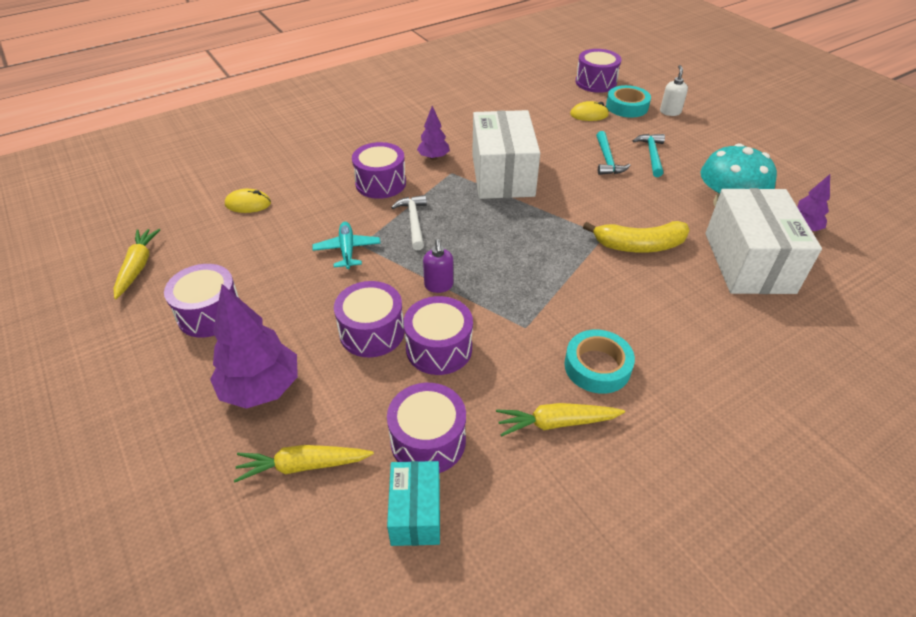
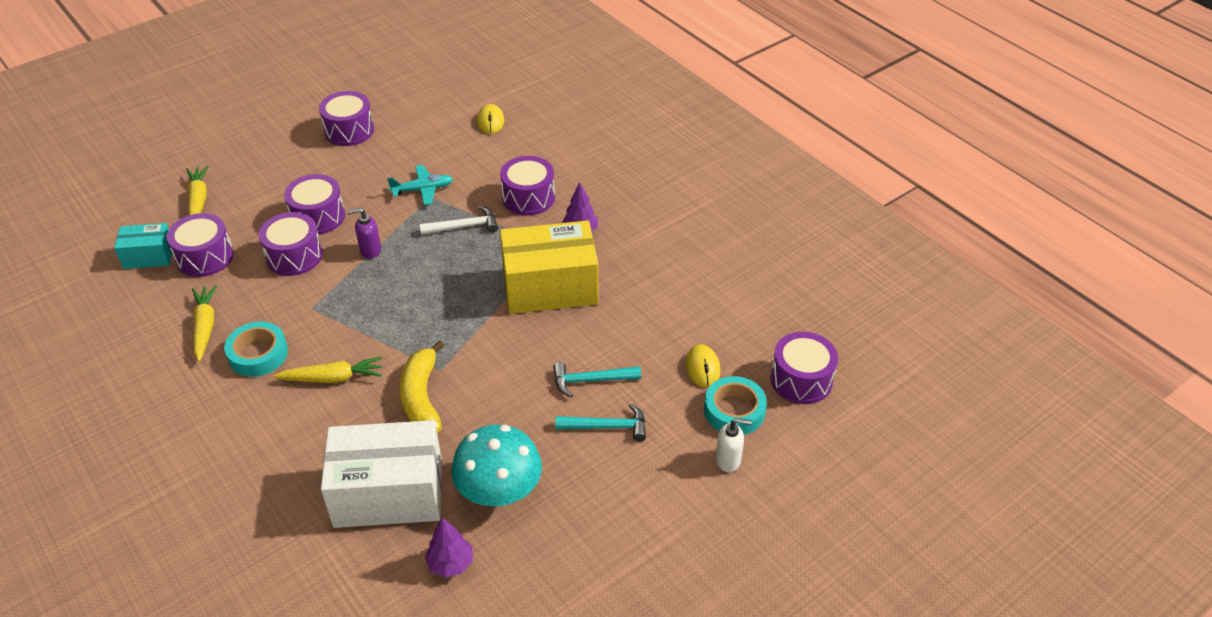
camera: 85 degrees right, 0 degrees up
(138, 267) = (406, 84): yellow carrot -> yellow carrot (333, 378)
(261, 388) = (269, 170): purple tree -> none
(502, 175) = (550, 287): white box -> yellow box

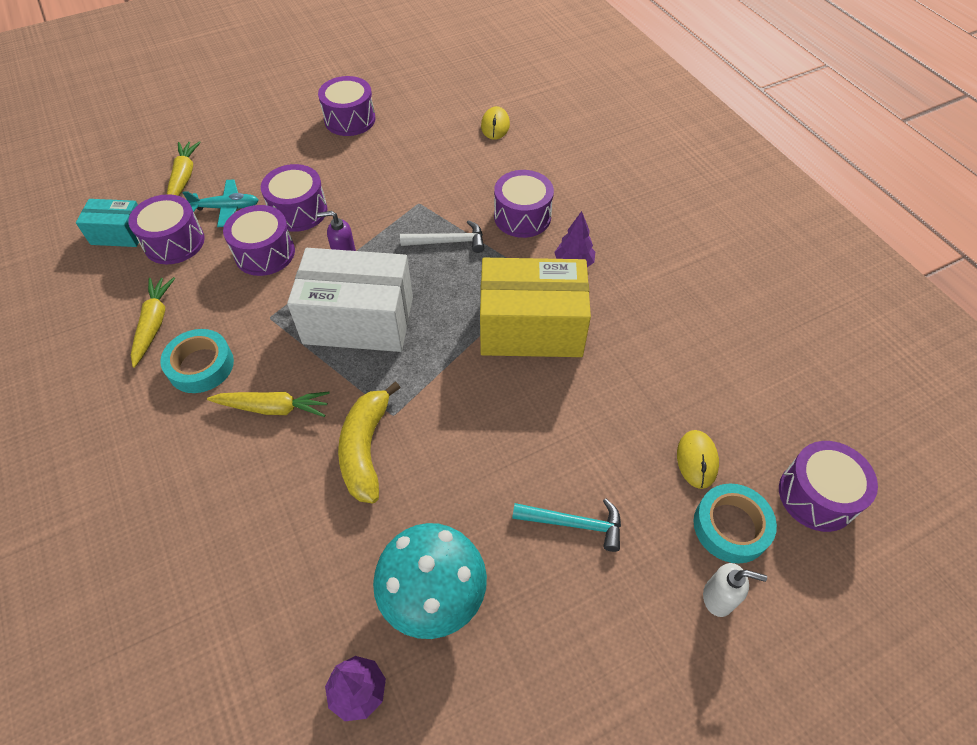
camera: 10 degrees right, 10 degrees up
(388, 493) = (304, 573): white box -> white box (358, 320)
(422, 189) = (412, 193): turquoise plane -> turquoise plane (227, 208)
(591, 380) = (562, 457): turquoise hammer -> none

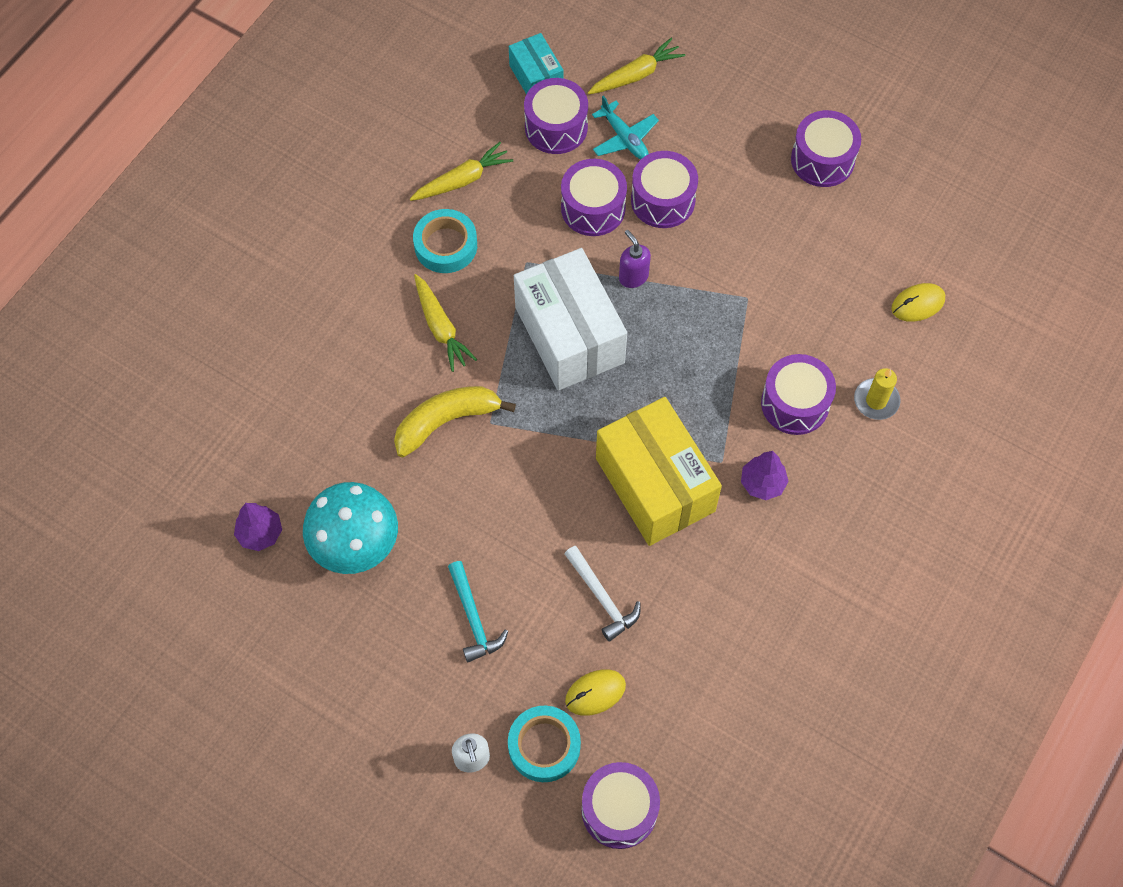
camera: 60 degrees right, 10 degrees up
(448, 242) = (713, 354): white hammer -> white hammer (602, 598)
(551, 176) = (876, 400): none -> yellow candle

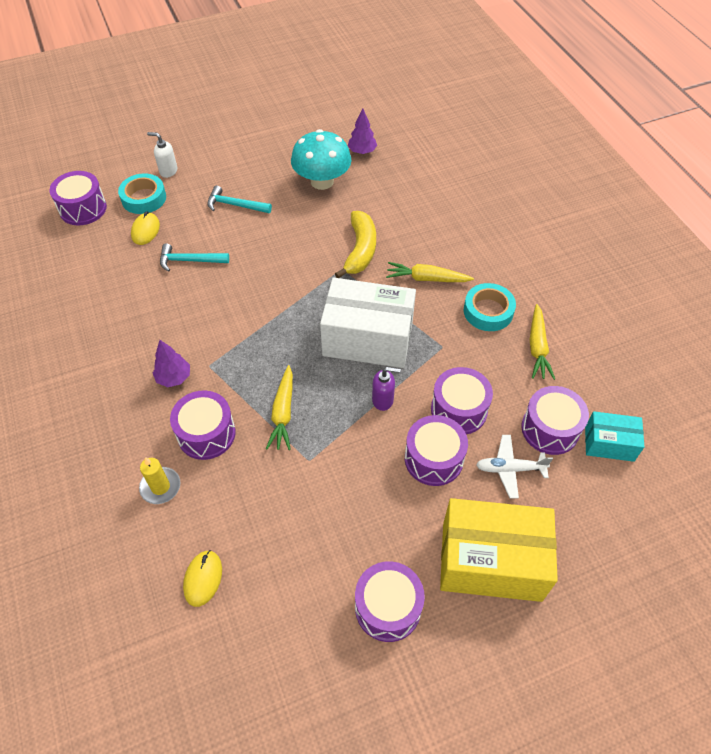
camera: 125 degrees right, 10 degrees down
(602, 598) = (190, 261): white hammer -> turquoise hammer
(624, 138) = (510, 469): turquoise plane -> white plane
(636, 75) = (570, 517): yellow carrot -> yellow carrot (283, 413)
(655, 484) = (228, 323): yellow box -> yellow box (491, 561)

